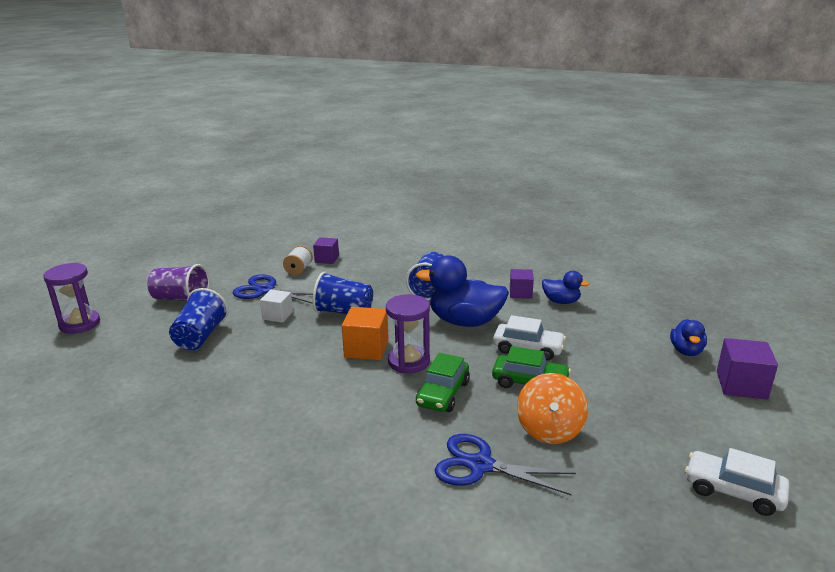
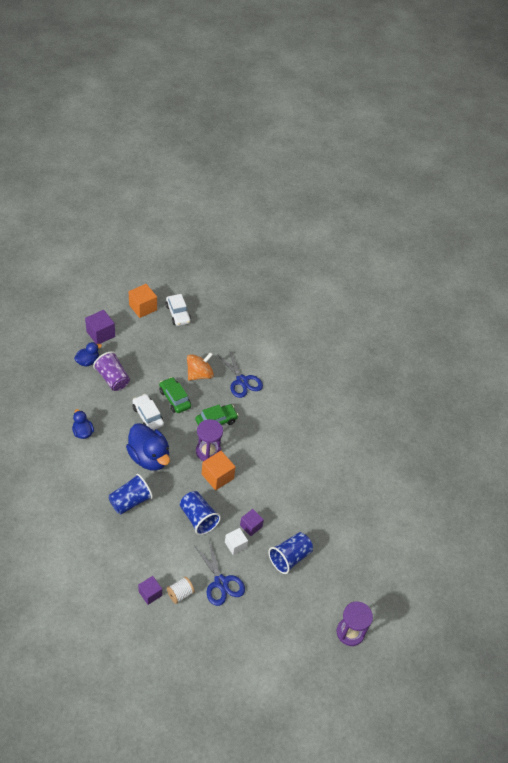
camera: 145 degrees left, 25 degrees up
(181, 299) = (277, 615): purple cup -> purple cup (113, 379)
(520, 293) = (91, 456): purple cube -> purple cube (251, 526)
(785, 458) = (143, 307): none -> orange cube

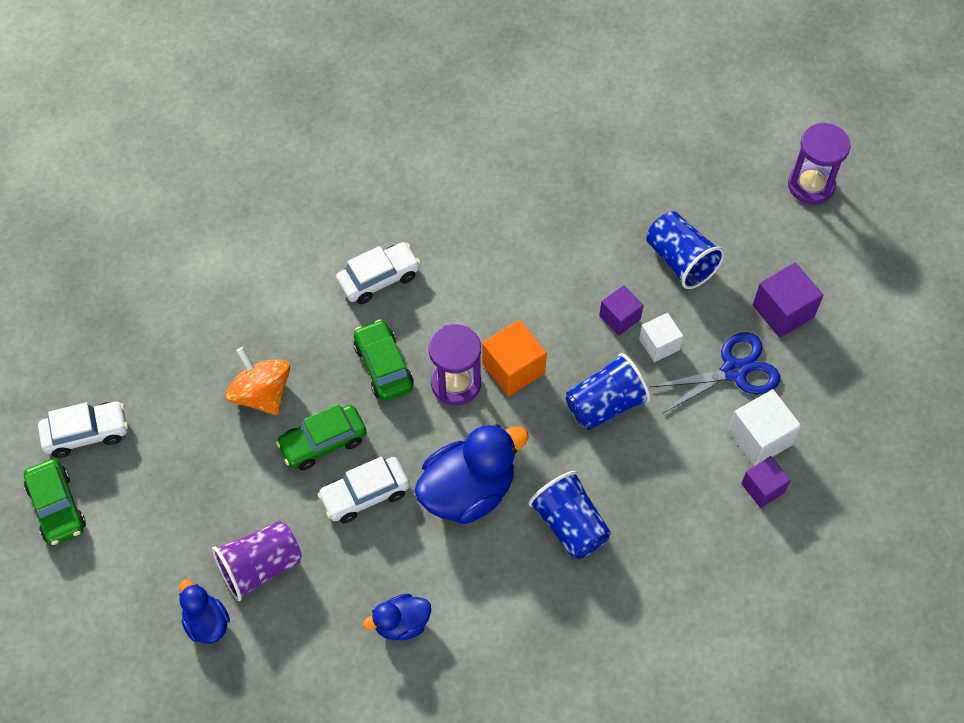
camera: 80 degrees left, 10 degrees up
(100, 334) = (127, 597): purple cube -> purple cube (783, 311)
(143, 307) = (57, 507): orange cube -> green car
(180, 593) = (760, 438): white spool -> white cube
(242, 381) = (285, 315): blue scissors -> none
(266, 418) = (379, 278): none -> white car

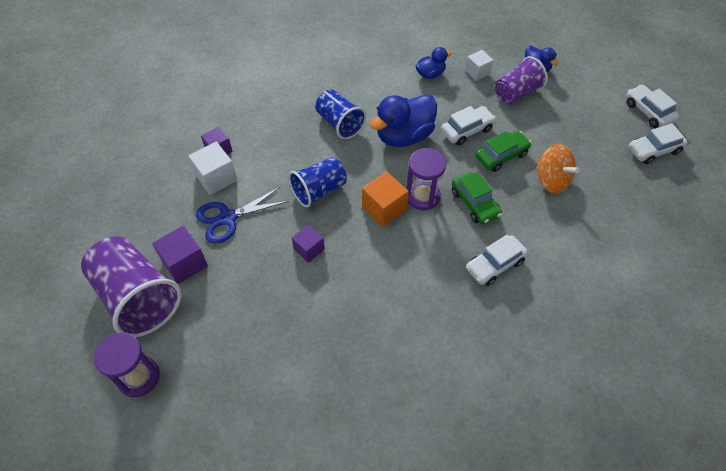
camera: 175 degrees right, 5 degrees down
(57, 507) = (648, 112): green car -> white car
(659, 344) = (280, 232): white cube -> white cube (477, 72)
(680, 261) = (260, 297): blue cup -> none
(834, 272) = (138, 297): none -> purple cup

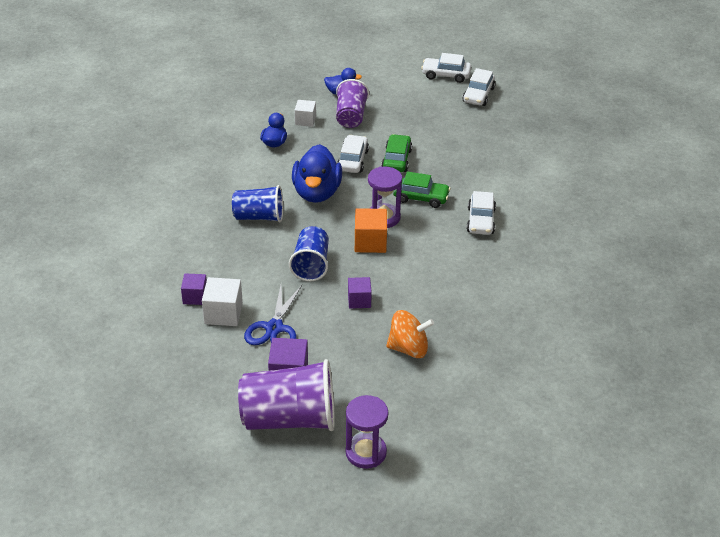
camera: 50 degrees left, 15 degrees down
(551, 180) = (446, 152): orange spinning top -> orange spinning top (408, 348)

